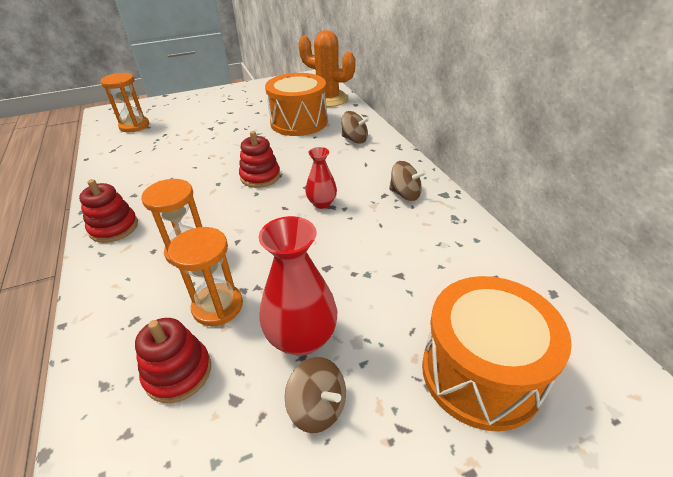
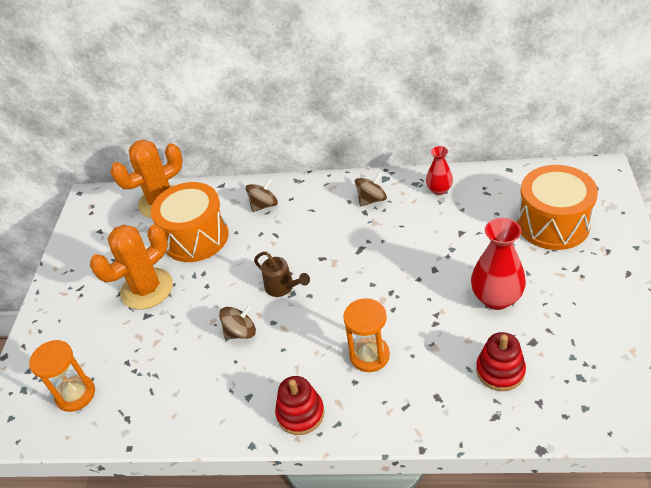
camera: 60 degrees left, 5 degrees up
(217, 306) = (446, 341): orange hourglass -> none
(237, 120) = (147, 289): none -> orange cactus
(260, 176) = (282, 287): red stacking toy -> brown watering can
(318, 407) = (551, 302): brown spinning top -> brown spinning top (240, 332)
(322, 203) = (353, 253): red vase -> red vase (439, 190)

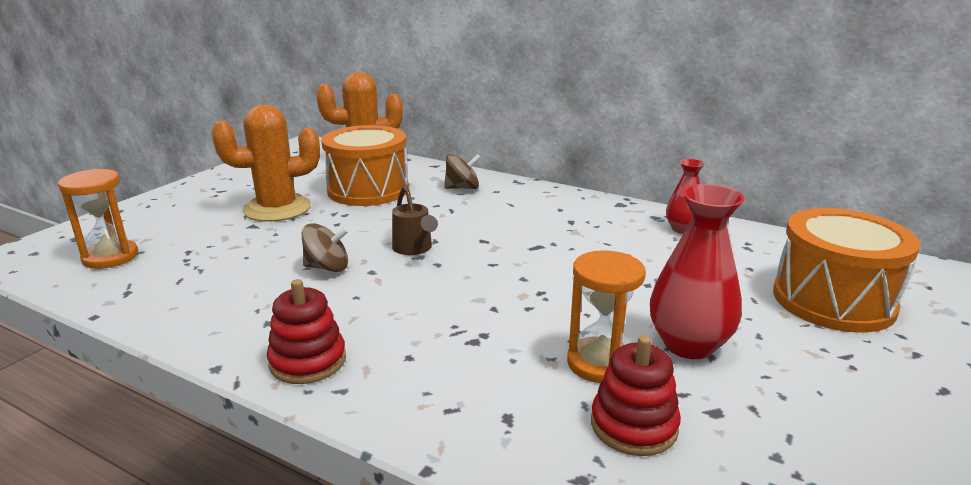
camera: 20 degrees right, 20 degrees down
(369, 355) = (454, 339): orange hourglass -> orange hourglass (600, 363)
(371, 200) = (588, 215): brown spinning top -> none

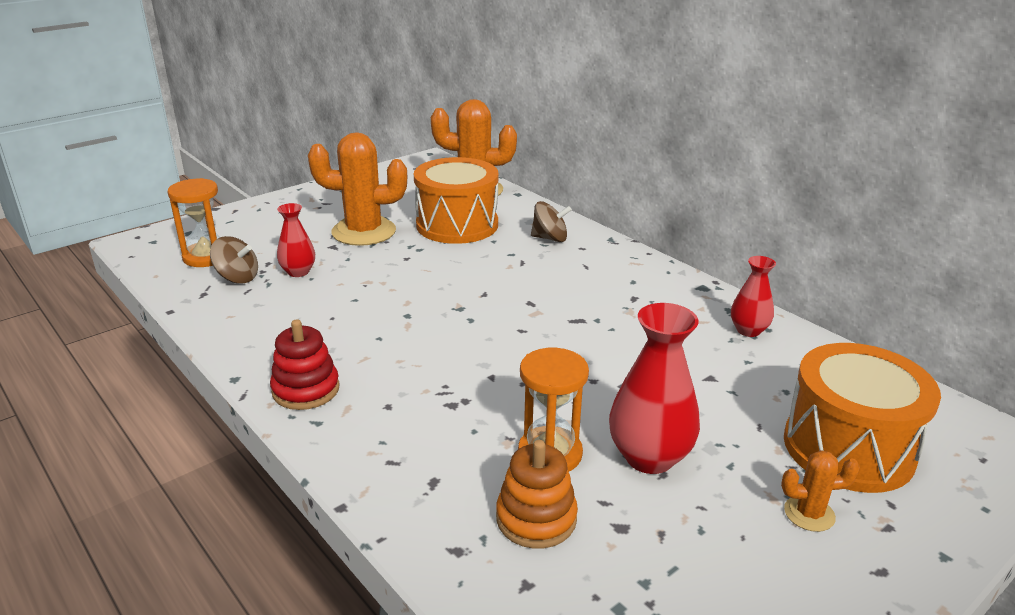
camera: 20 degrees right, 5 degrees up
(228, 253) = (298, 272): none -> red vase
(327, 267) = (372, 303): brown spinning top -> brown spinning top (237, 277)
(414, 249) = (459, 299): brown watering can -> none
(634, 426) = (536, 518): red stacking toy -> orange stacking toy
(852, 359) = (809, 514): none -> orange cactus

